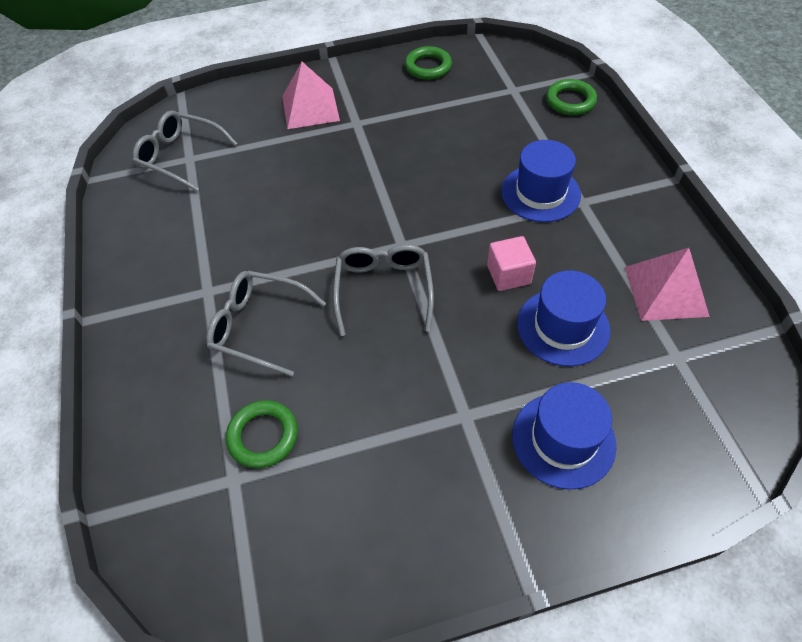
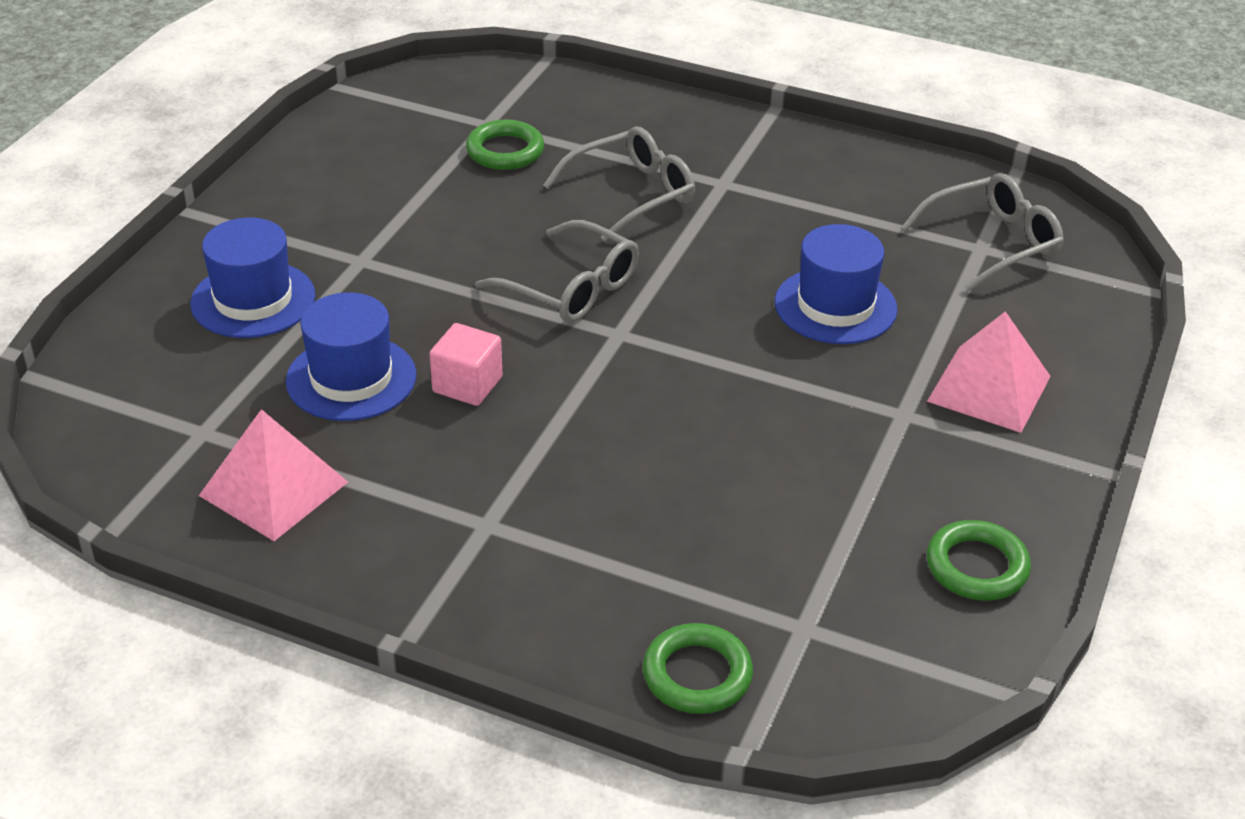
camera: 125 degrees right, 15 degrees down
(540, 193) = (550, 496): blue hat -> blue hat (835, 306)

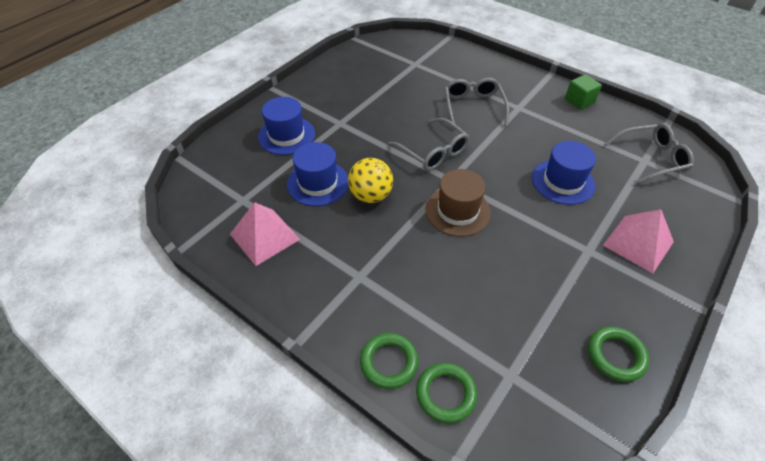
camera: 15 degrees right, 10 degrees up
(467, 384) = (371, 195): pink cube -> yellow ball
(505, 151) = (419, 78): green ring -> green ring (389, 362)
(631, 194) = (473, 107): grey glasses -> grey glasses turned 75 degrees counterclockwise
(646, 386) = (457, 211): none -> brown hat
(840, 155) = (579, 101): none -> green cube

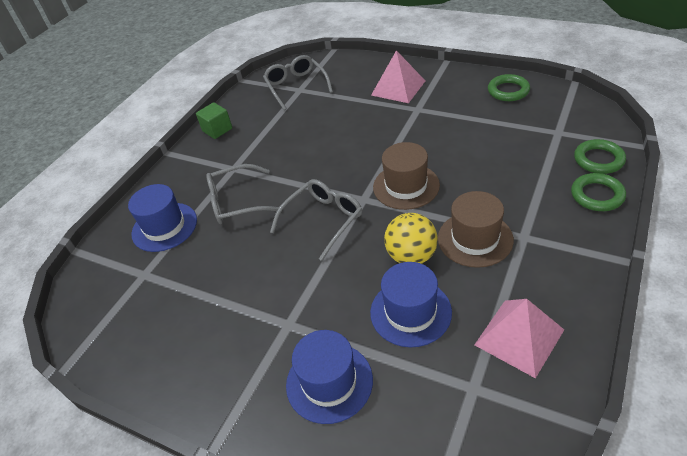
camera: 95 degrees left, 5 degrees down
(371, 241) = (475, 239): none -> brown hat
(563, 182) = (341, 128): blue hat -> blue hat (164, 227)

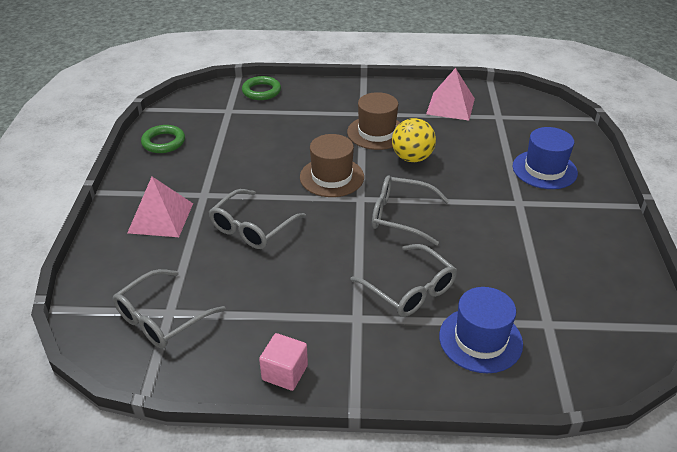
camera: 120 degrees left, 5 degrees down
(217, 130) = (285, 372): green cube -> pink cube
(360, 130) = (252, 228): none -> grey glasses
(410, 312) = (463, 148): blue hat -> none
(597, 195) = (304, 89): green ring -> none

